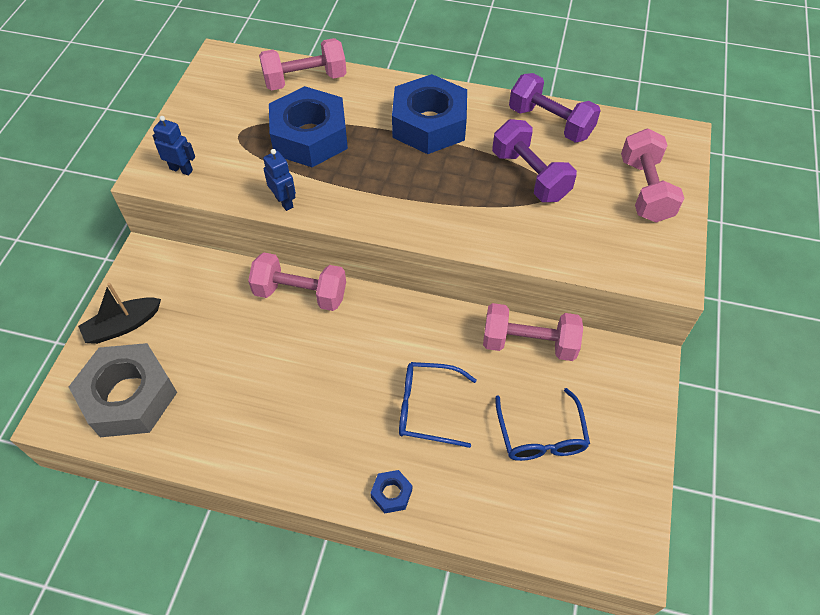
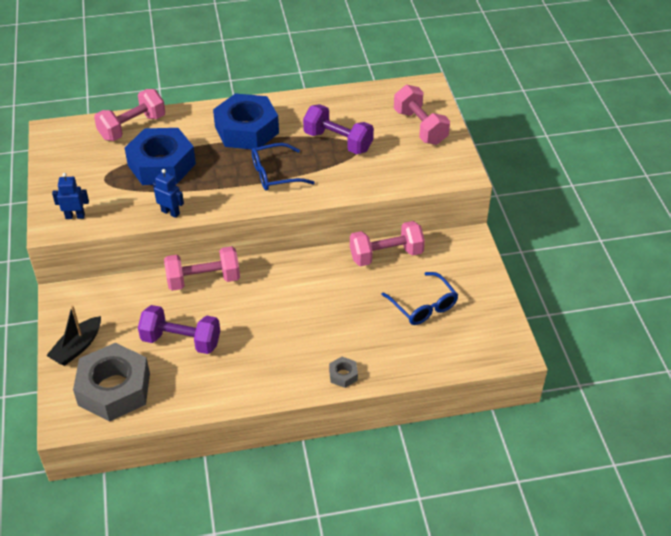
camera: 25 degrees left, 10 degrees down
(391, 493) = (343, 375): blue nut -> grey nut
(427, 408) = (338, 317): blue glasses -> blue glasses (275, 174)
(550, 123) = (333, 104): purple dumbbell -> purple dumbbell (181, 341)

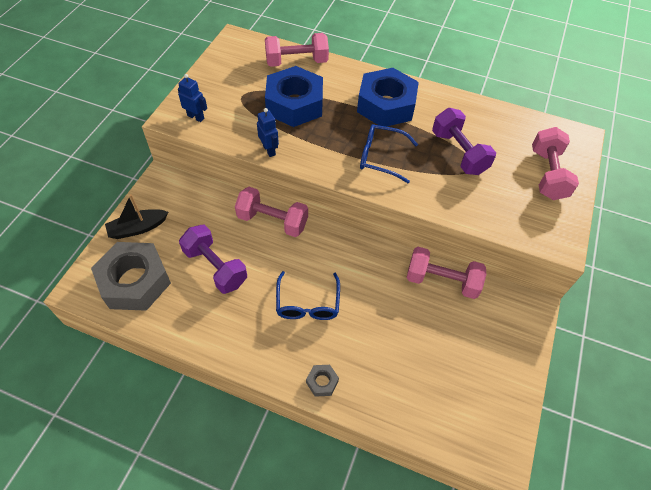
camera: 30 degrees right, 10 degrees up
(423, 306) = (443, 353): blue glasses -> blue glasses (307, 303)

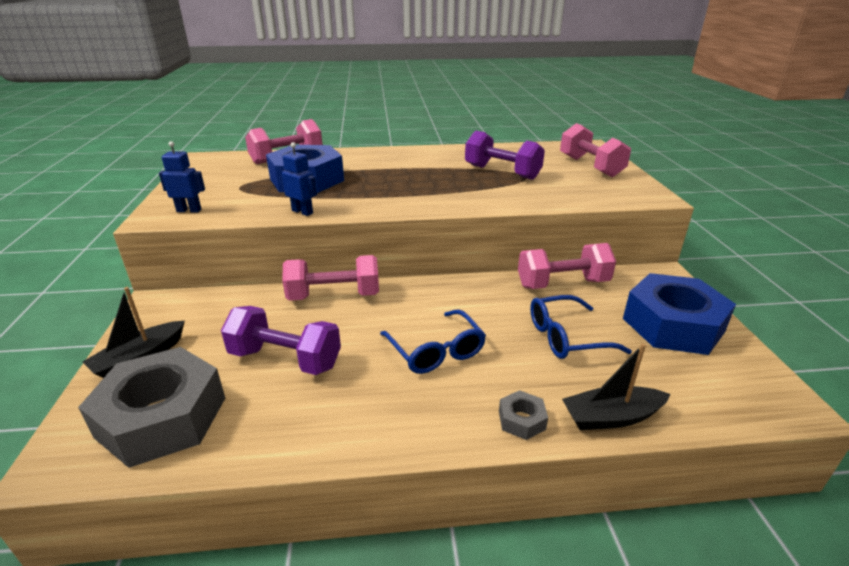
camera: 25 degrees left, 25 degrees down
(377, 408) = (611, 417): none -> black boat
(381, 157) = (431, 190): blue glasses -> blue glasses (566, 337)
(386, 105) = (404, 162): blue nut -> blue nut (672, 325)

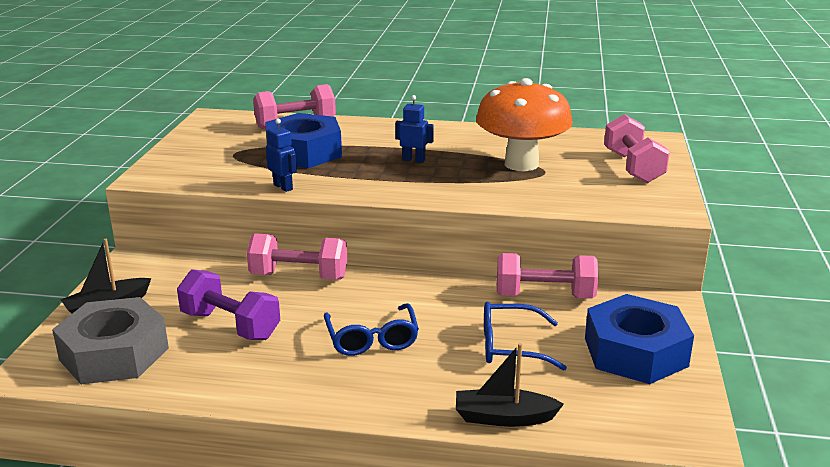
camera: 15 degrees right, 5 degrees down
(189, 210) = (178, 174): blue robot -> blue robot (414, 160)
(502, 172) = (521, 164): purple dumbbell -> orange mushroom
(521, 420) = (417, 406): grey nut -> none

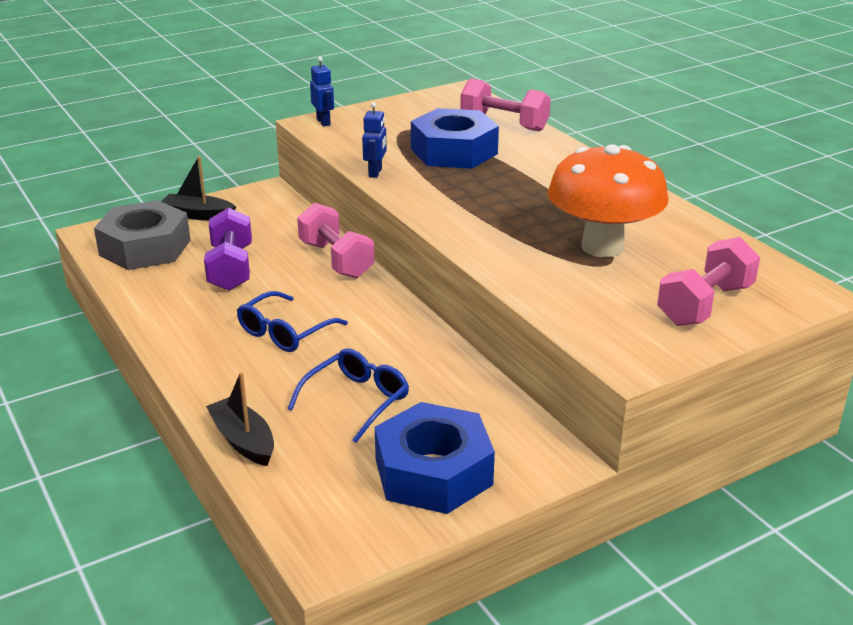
camera: 50 degrees right, 5 degrees up
(414, 160) = (520, 197): blue robot -> blue robot (323, 122)
(511, 346) = (356, 401): blue glasses -> blue glasses turned 75 degrees clockwise
(544, 296) = (467, 384): pink dumbbell -> none

